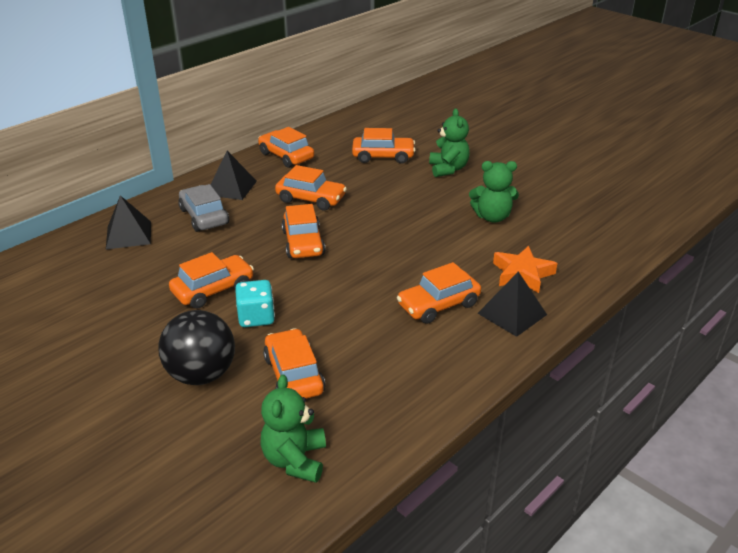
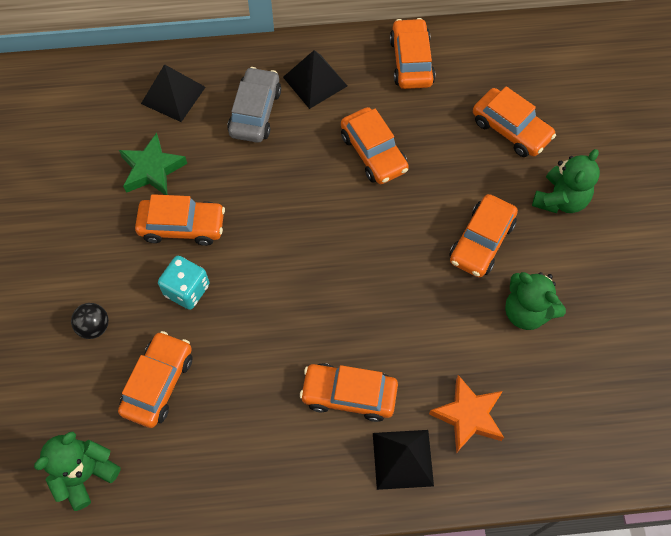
camera: 40 degrees right, 30 degrees up
(154, 275) = (152, 169): none -> green star
(201, 374) = (94, 327): black ball -> black ball, size x0.50
(303, 243) = (308, 216): orange car -> orange car (481, 241)

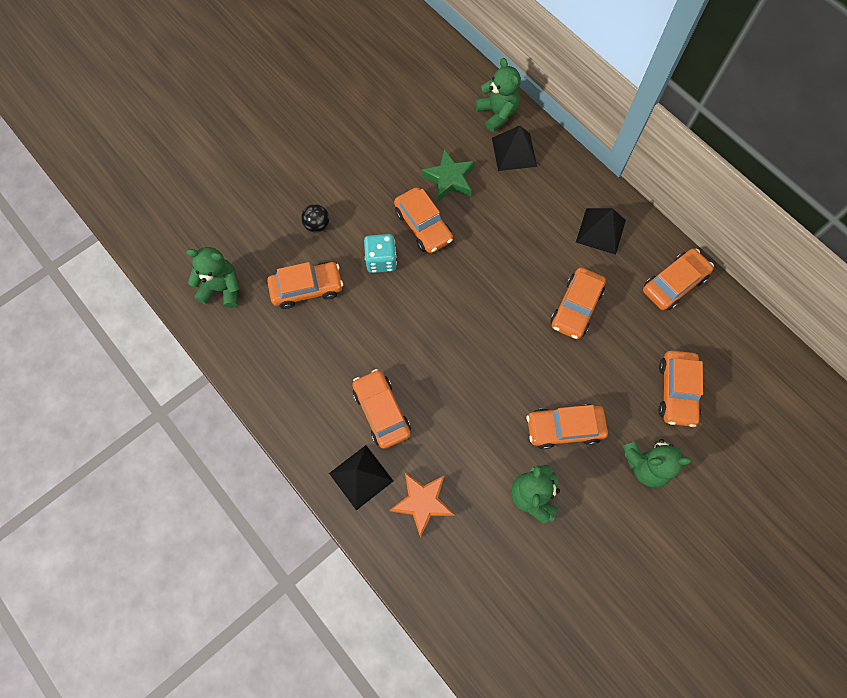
camera: 55 degrees right, 5 degrees up
(119, 81) = (497, 113): none -> green teddy bear
(255, 112) = (543, 210): grey car -> none

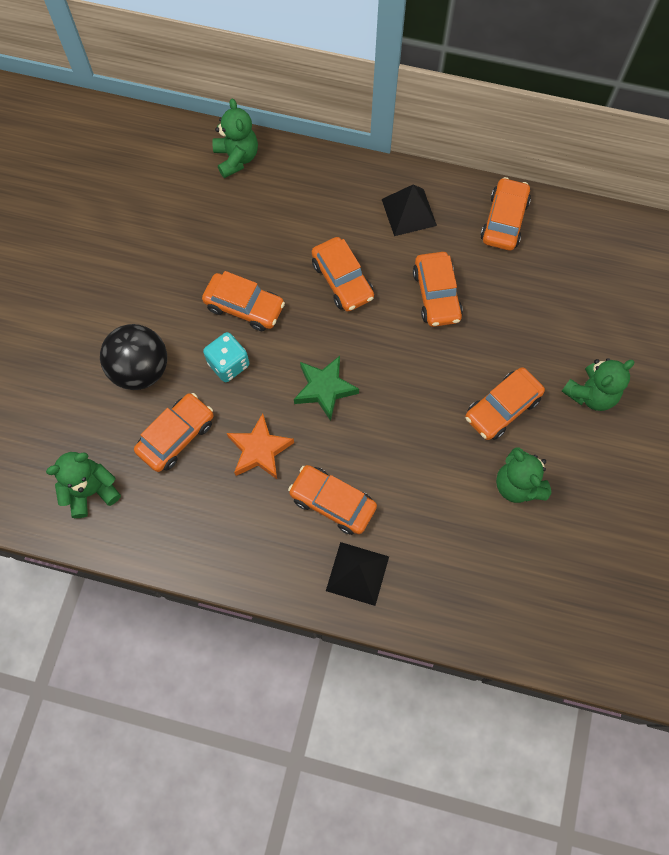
camera: 35 degrees left, 0 degrees up
(317, 225) = (140, 369): black ball -> black ball, size x2.00
(422, 502) = (428, 557): orange star -> orange star (259, 450)
(449, 179) = (236, 248): green star -> green star (324, 389)
(497, 113) = (236, 158): green teddy bear -> green teddy bear turned 45 degrees clockwise
(514, 152) = (278, 185): black pyramid -> none
(676, 391) = (571, 314): orange car -> orange car (342, 280)

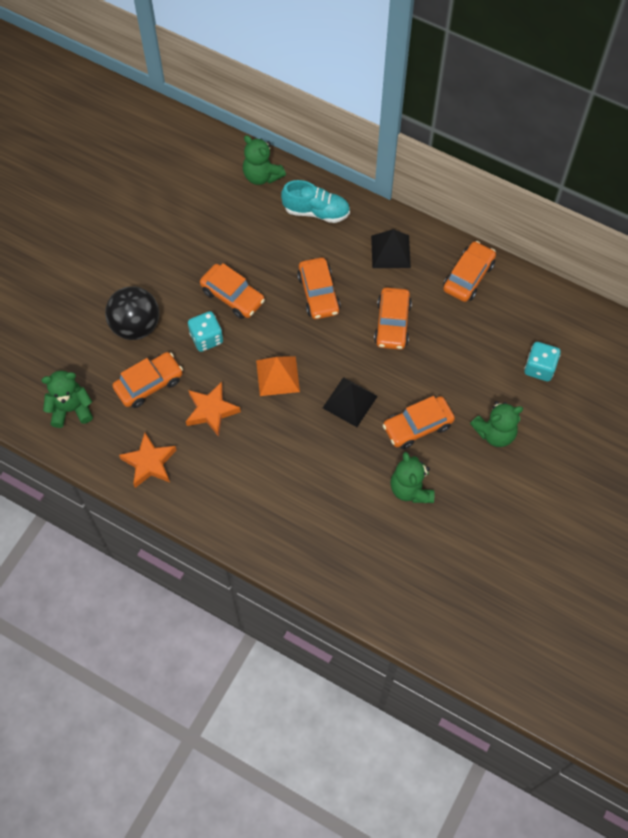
camera: 15 degrees right, 5 degrees down
(204, 533) = (149, 463): none -> orange star
(236, 158) = (262, 175): green teddy bear -> green teddy bear turned 135 degrees clockwise
(311, 185) = (316, 211): none -> turquoise shoe
(324, 389) = (277, 376): green star -> orange pyramid
(332, 502) = (257, 465): orange car -> none
(357, 573) = (260, 524): black pyramid -> black pyramid (350, 402)
(615, 306) = (539, 368): none -> turquoise dice

